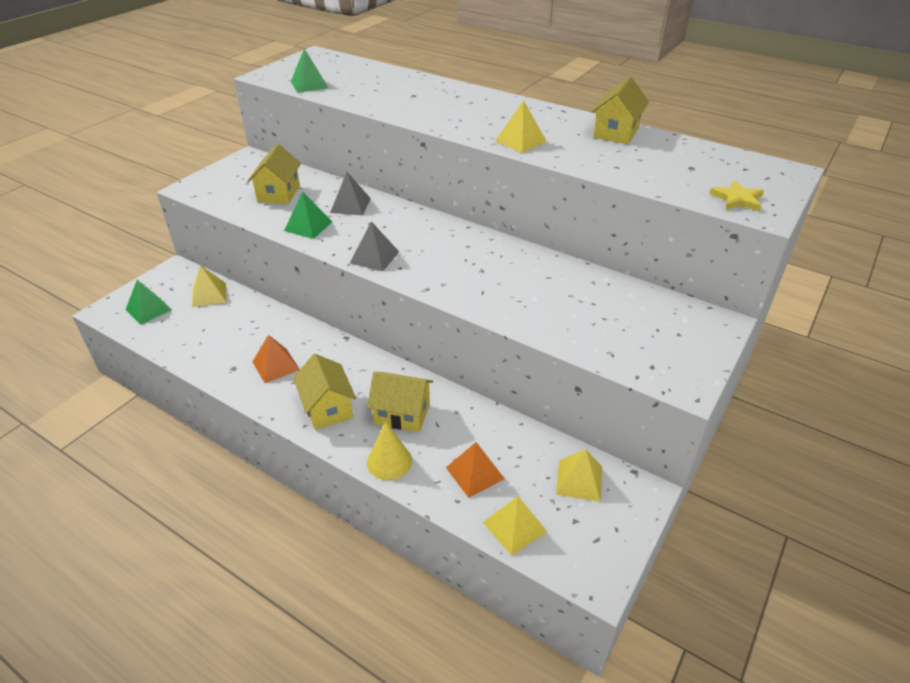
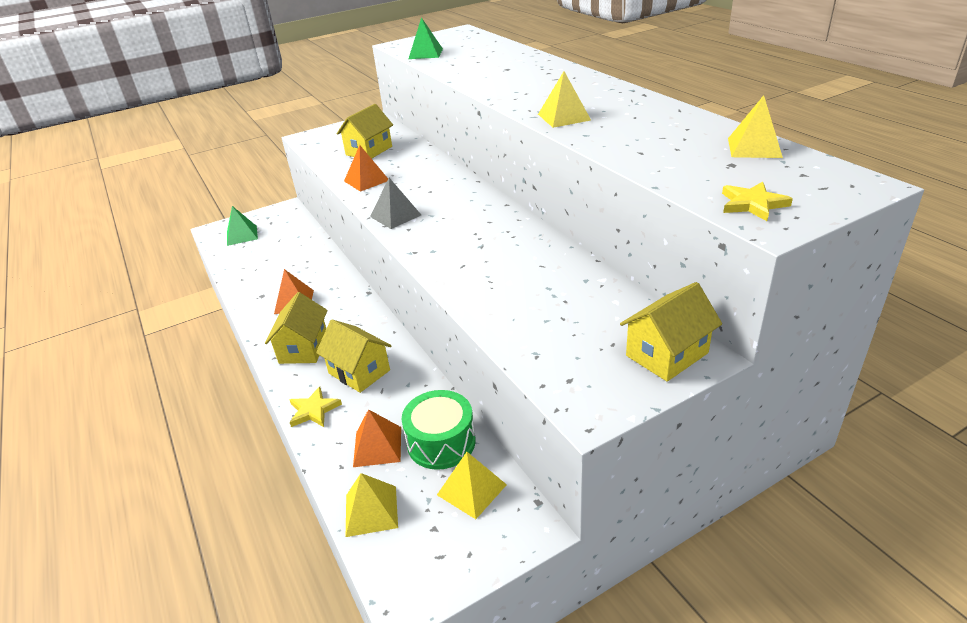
camera: 30 degrees right, 5 degrees down
(209, 295) = (293, 233): yellow pyramid -> yellow pyramid (754, 148)
(308, 226) = (366, 180): green pyramid -> orange pyramid
(350, 205) = (418, 169): grey pyramid -> none
(389, 461) = (313, 410): yellow cone -> yellow star
(525, 451) = (441, 442): none -> green drum
(616, 132) = (679, 120): yellow house -> yellow house (667, 354)

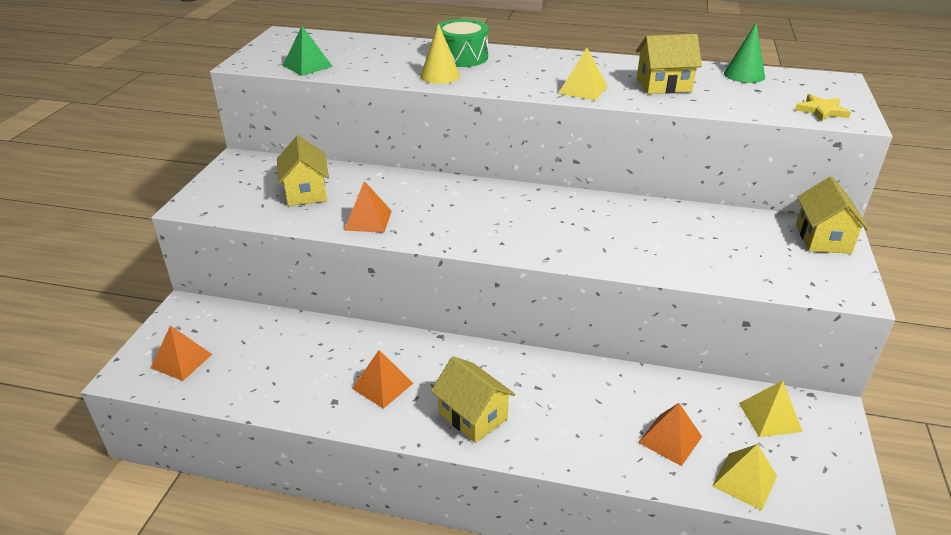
camera: 50 degrees left, 0 degrees up
(242, 235) = (181, 361): green pyramid -> orange pyramid
(313, 410) = (577, 453): yellow star -> none
(359, 372) = (556, 400): yellow house -> yellow house (663, 85)
(395, 216) = (467, 238): grey pyramid -> none
(441, 442) = (701, 403): green drum -> green drum (462, 57)
(487, 79) = (440, 76): none -> yellow cone
(754, 148) = (744, 75): yellow pyramid -> green cone

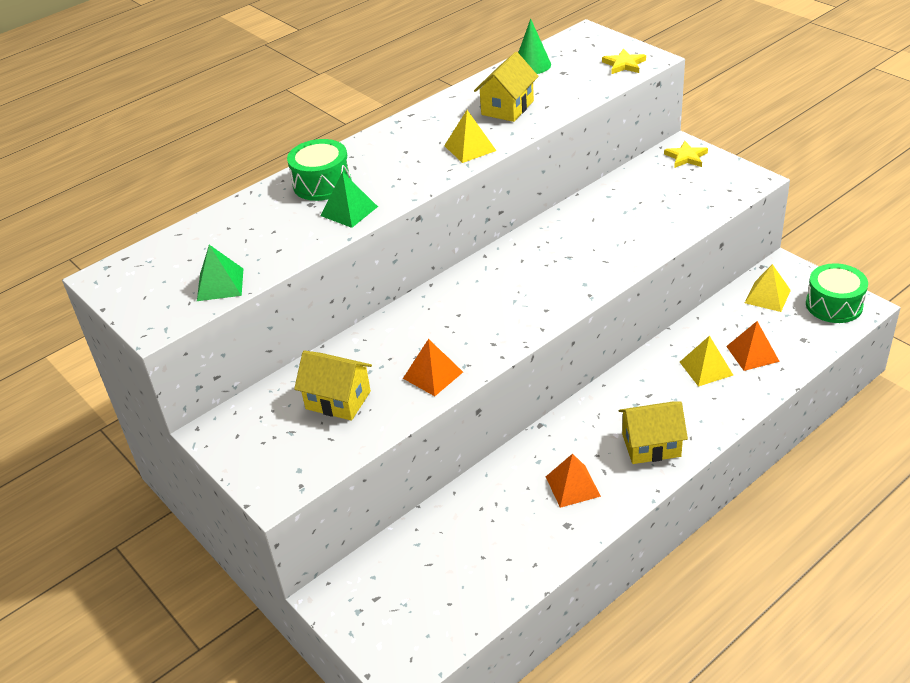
camera: 50 degrees left, 5 degrees up
(181, 361) = (418, 620): orange pyramid -> none
(440, 76) = (349, 211): yellow cone -> green pyramid
(744, 481) = (812, 339): yellow pyramid -> yellow pyramid (706, 368)
(823, 238) = (686, 157): yellow house -> yellow star
(823, 479) = (834, 305): none -> green drum

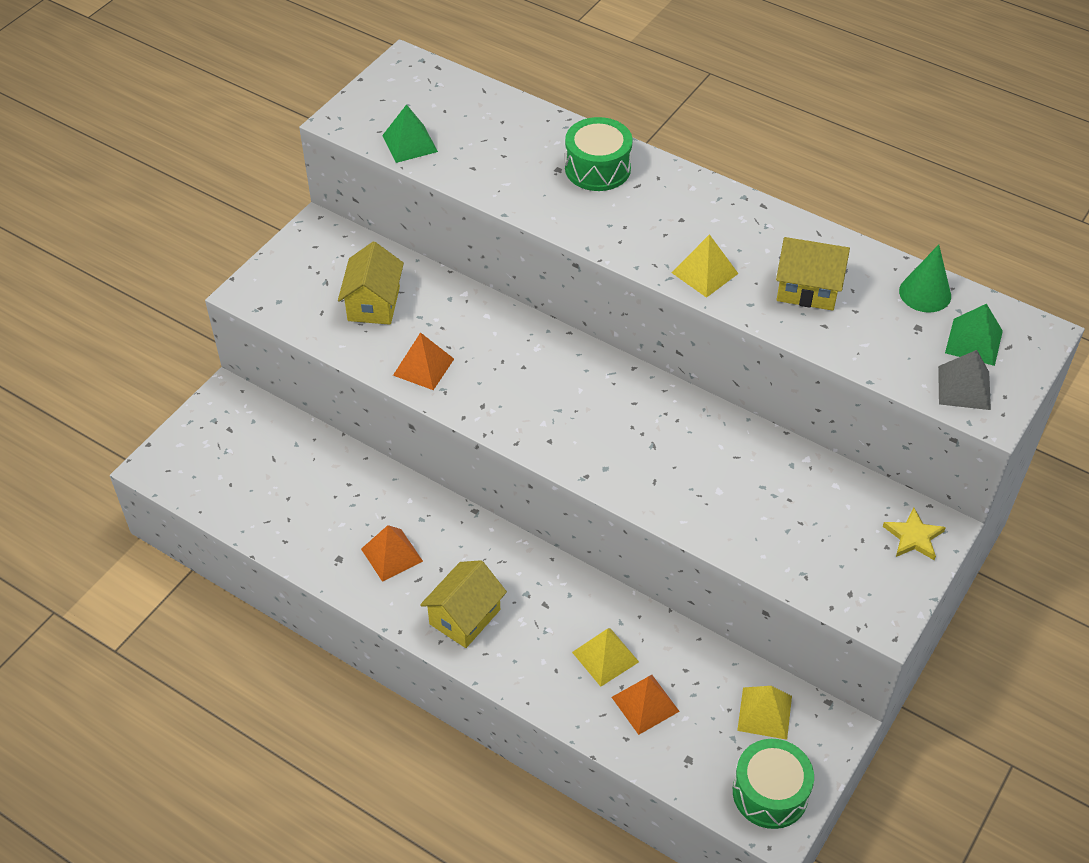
camera: 70 degrees right, 10 degrees up
(349, 211) = (552, 202): green pyramid -> green pyramid (974, 342)
(624, 64) = (964, 387): yellow star -> grey pyramid
(651, 445) = (465, 617): yellow house -> yellow house turned 60 degrees clockwise

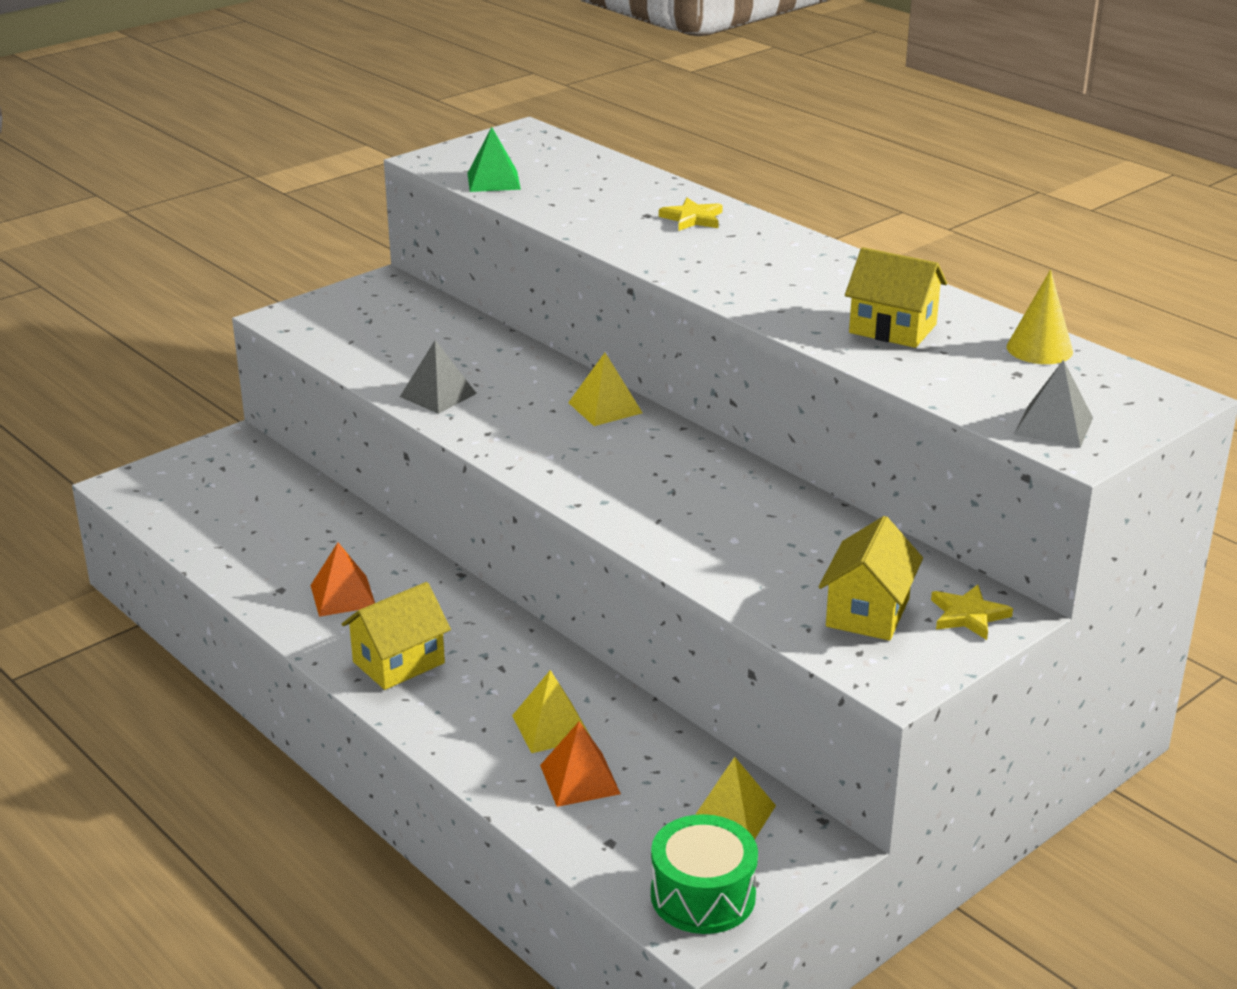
camera: 15 degrees right, 20 degrees down
(374, 304) = (412, 342): yellow house -> yellow house (868, 612)
(423, 367) = (438, 395): orange pyramid -> grey pyramid
(597, 168) = (692, 218): green drum -> yellow star
(705, 273) = (773, 303): yellow pyramid -> yellow pyramid (605, 407)
(925, 293) = (1039, 349): green cone -> yellow cone
(974, 342) = (1084, 392): green pyramid -> none

